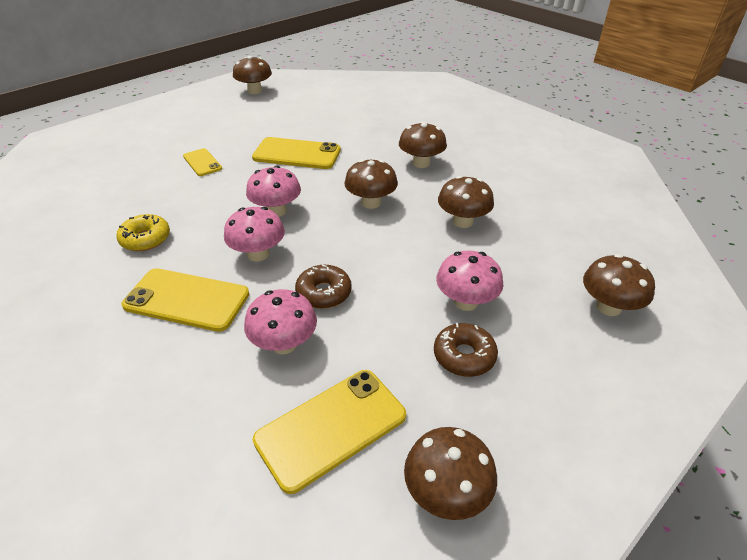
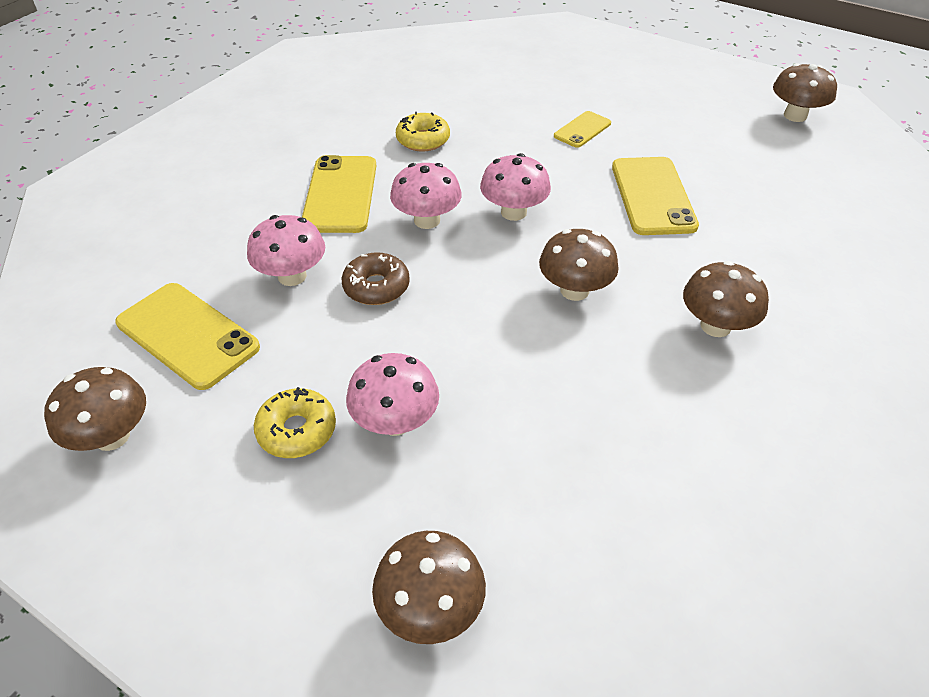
camera: 75 degrees right, 5 degrees up
(462, 221) = (577, 398): brown mushroom -> none
(464, 356) = (297, 430): brown donut -> yellow donut

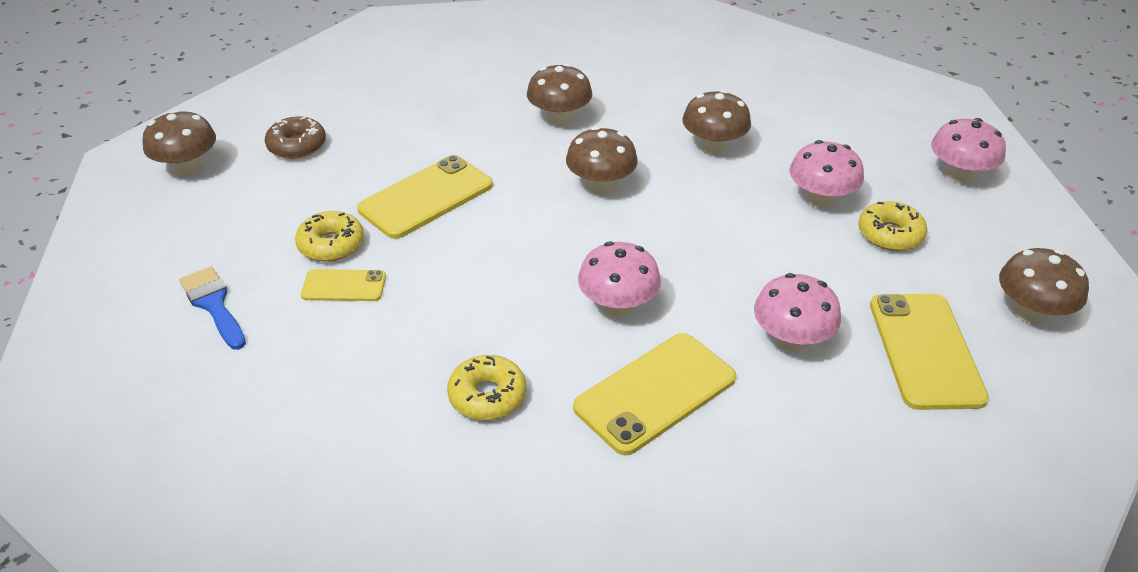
camera: 130 degrees left, 5 degrees down
(376, 287) = (732, 283): brown donut -> brown donut (297, 146)
(430, 608) = (887, 130): brown mushroom -> brown mushroom (713, 147)
(513, 212) = (542, 261): pink mushroom -> pink mushroom (959, 176)
(615, 87) = (213, 304): none -> blue brush
(634, 139) = (331, 244): none -> yellow donut

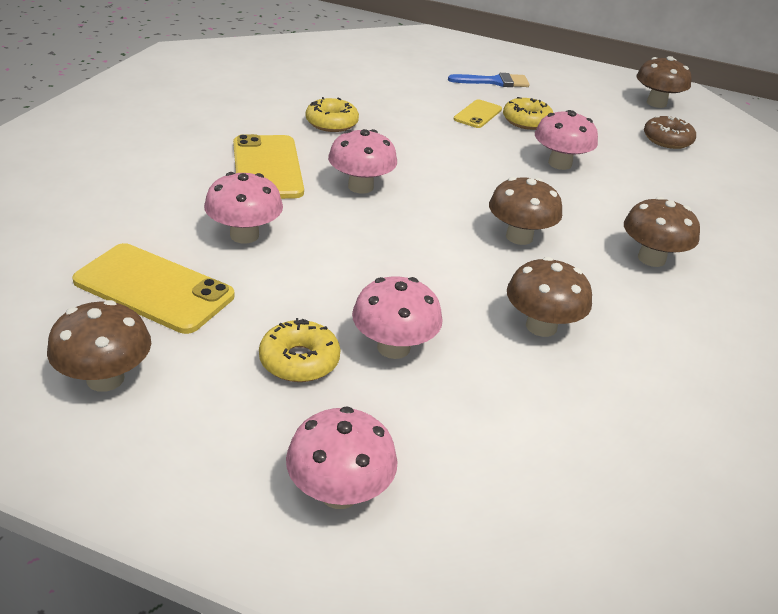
camera: 115 degrees right, 5 degrees down
(426, 197) = (560, 164): yellow phone -> pink mushroom

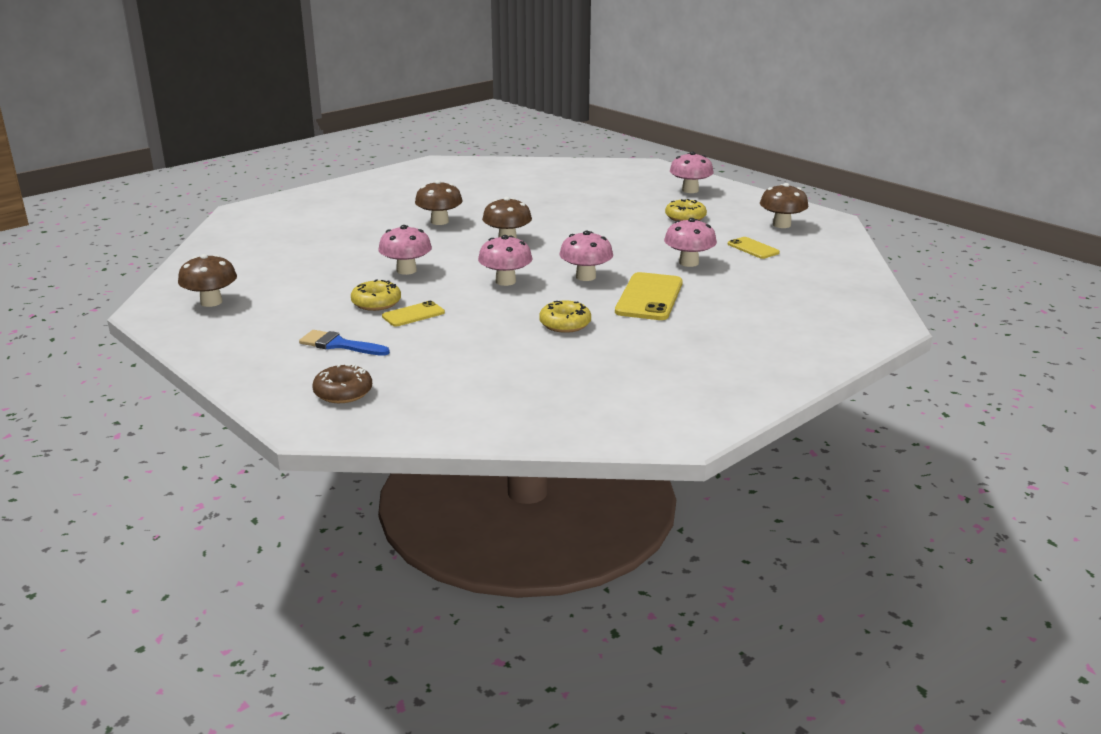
camera: 150 degrees left, 10 degrees down
(154, 288) = (753, 248): yellow phone -> yellow phone, size x0.56
(393, 347) = (634, 215): pink mushroom -> pink mushroom (505, 281)
(541, 326) = (549, 210): brown mushroom -> none
(667, 140) = (277, 273): brown donut -> brown donut (343, 392)

